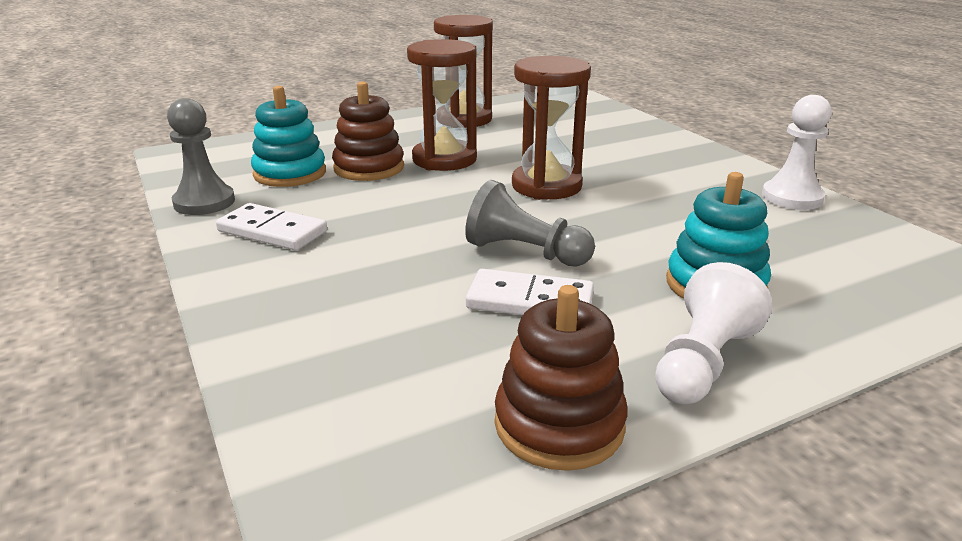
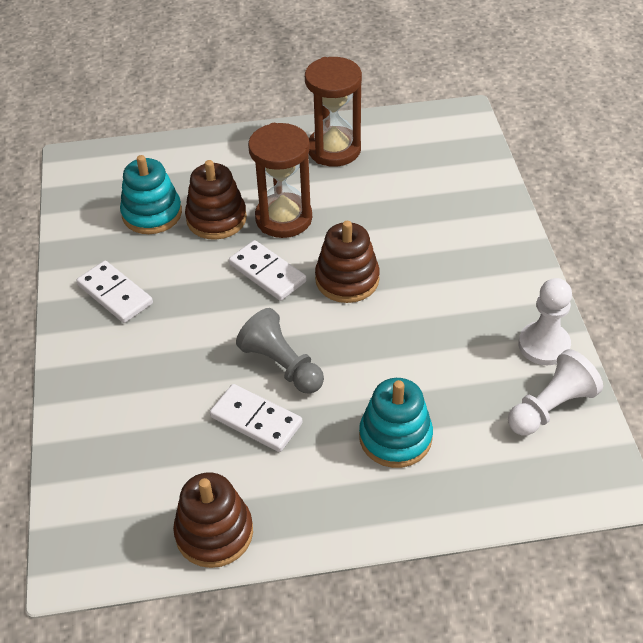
camera: 20 degrees right, 20 degrees up
(204, 202) = (78, 243): grey pawn -> none
(454, 193) = (267, 273): none -> white domino
(546, 186) = (347, 279): brown hourglass -> brown stacking toy
(702, 362) = (331, 509): white pawn -> white pawn (551, 407)

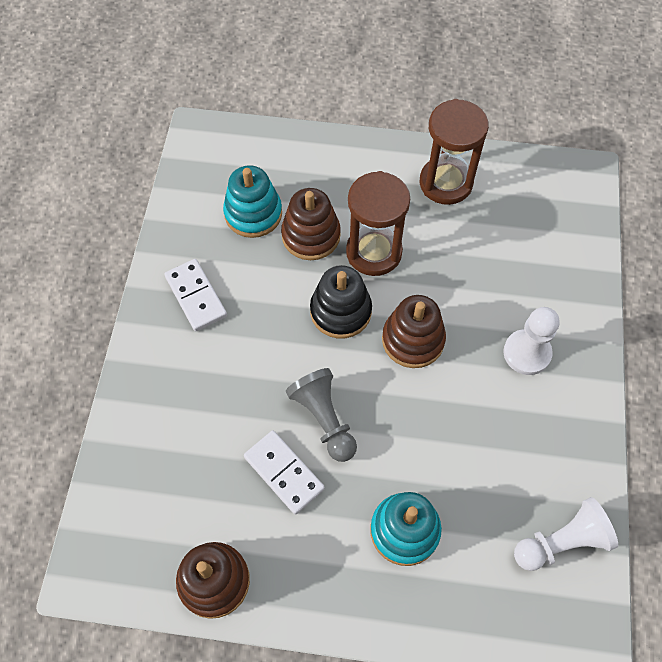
camera: 15 degrees right, 15 degrees up
(267, 273) = (340, 311): white domino -> black stacking toy
(544, 345) = (578, 469): white pawn -> white pawn (527, 353)

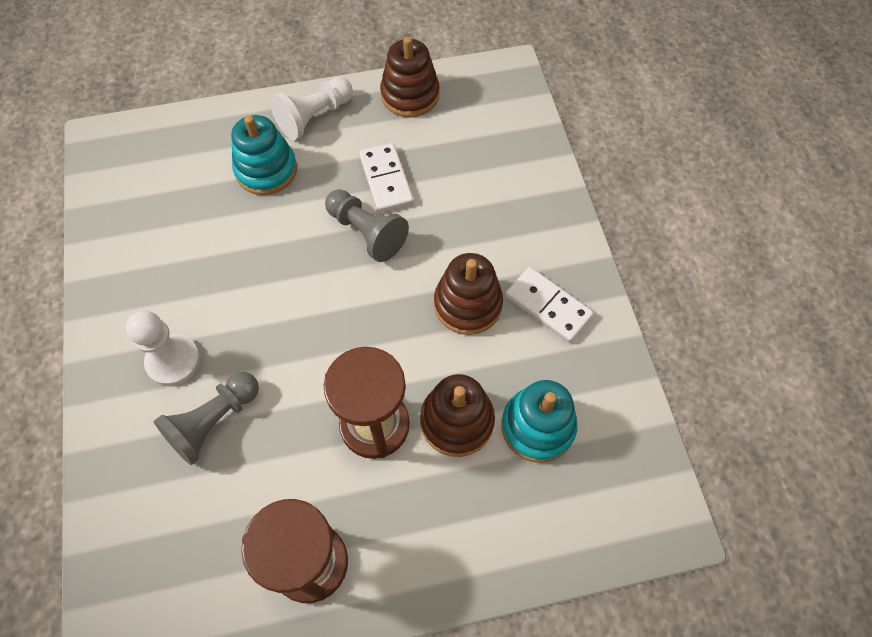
camera: 160 degrees right, 0 degrees up
(284, 473) = (386, 180): white domino -> white domino turned 45 degrees clockwise
(340, 311) = (388, 341): black stacking toy -> none
(413, 340) = (301, 335): brown stacking toy -> brown stacking toy (468, 304)
(499, 293) = (213, 422): none -> grey pawn
(562, 542) = (125, 201): white pawn -> white pawn (314, 117)

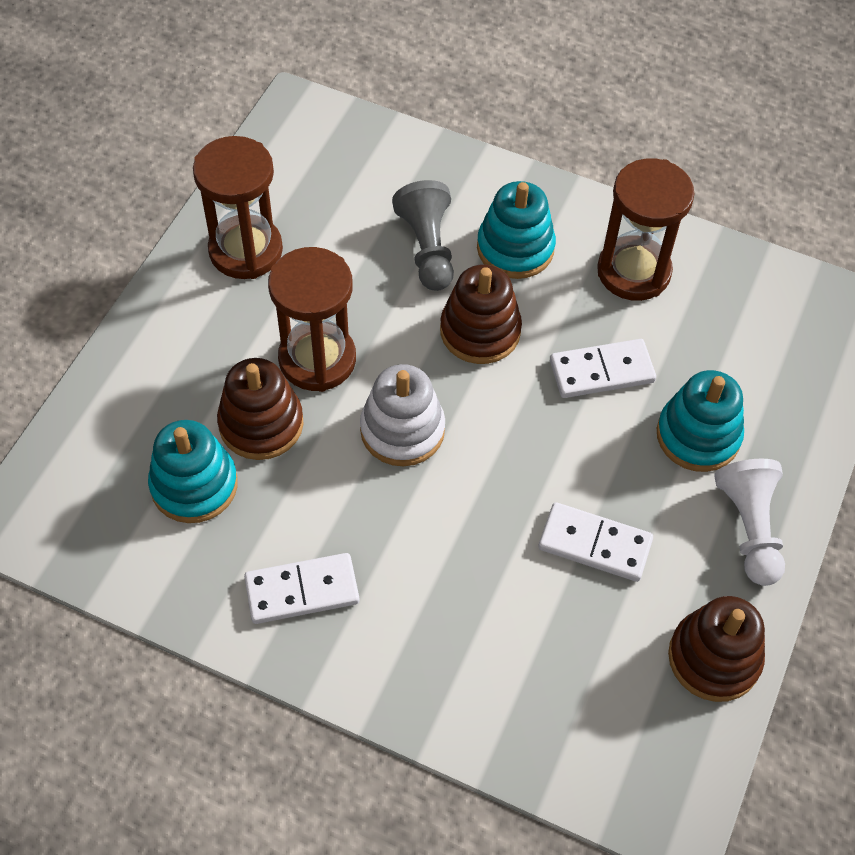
camera: 125 degrees right, 5 degrees down
(147, 273) = (633, 272): none -> brown hourglass
(173, 361) = (515, 248): white pawn -> turquoise stacking toy
(252, 245) = (601, 371): none -> white domino
(366, 232) = (536, 480): grey pawn -> none
(390, 329) = (402, 430): none -> white stacking toy
(468, 304) = (370, 516): brown stacking toy -> brown stacking toy (480, 331)

